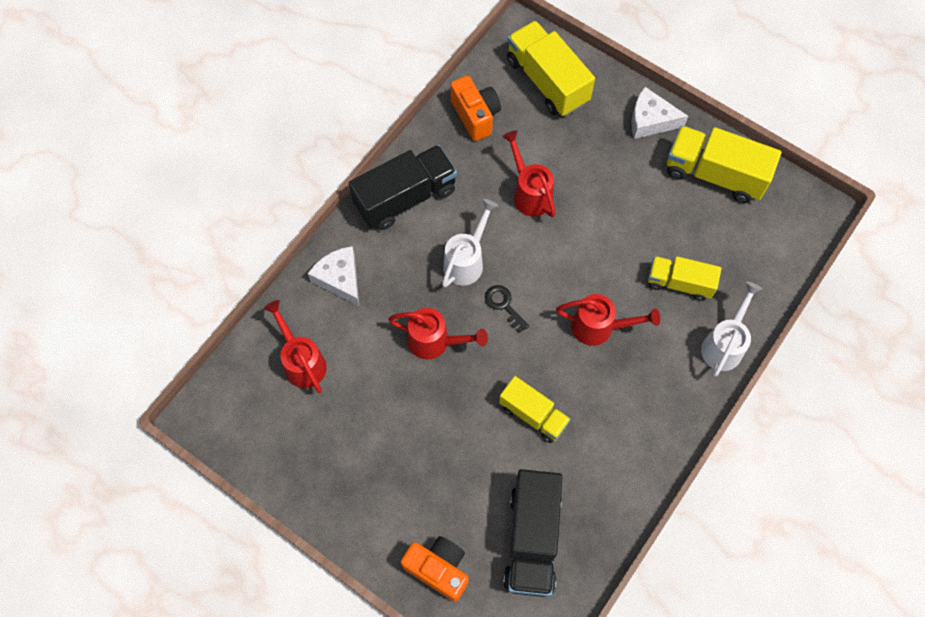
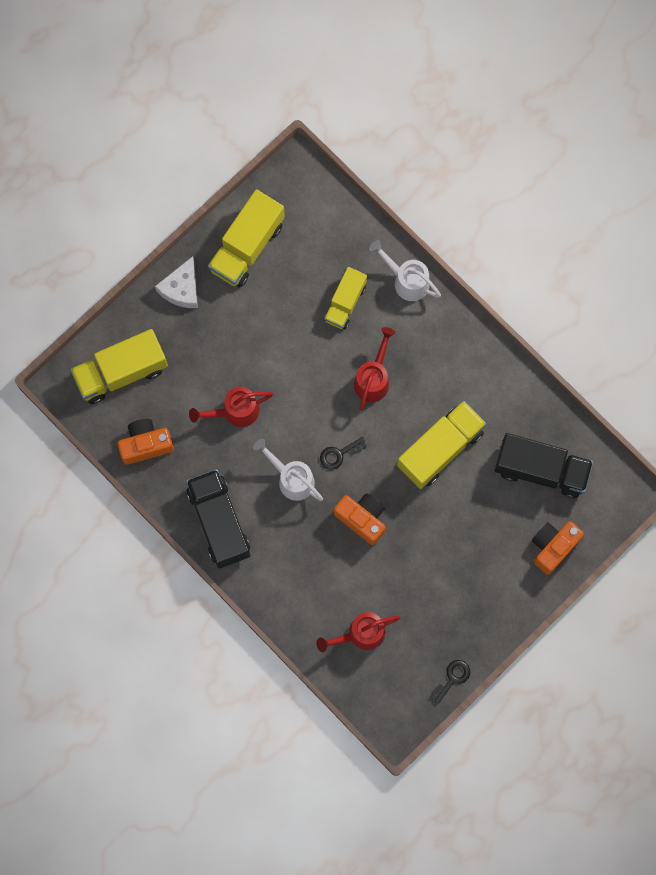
camera: 80 degrees left, 10 degrees up
(262, 472) = (452, 678): none -> black key
(340, 279) = (288, 591): white cheese -> none
(434, 341) = (362, 519): red watering can -> orange camera
(533, 415) = (440, 449): yellow truck -> yellow truck, size x1.58

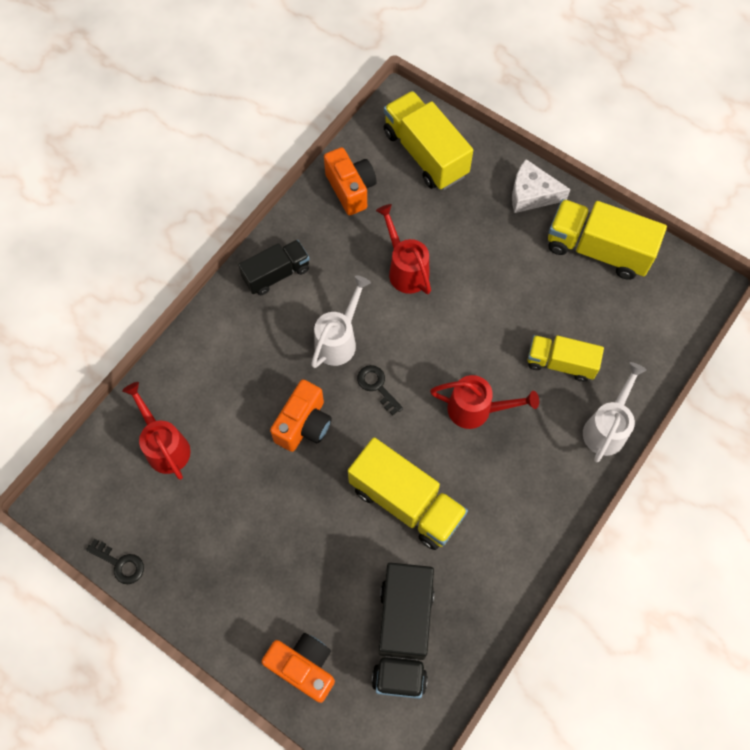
camera: 80 degrees right, 10 degrees down
(219, 522) = (276, 274): black truck -> black truck, size x0.63

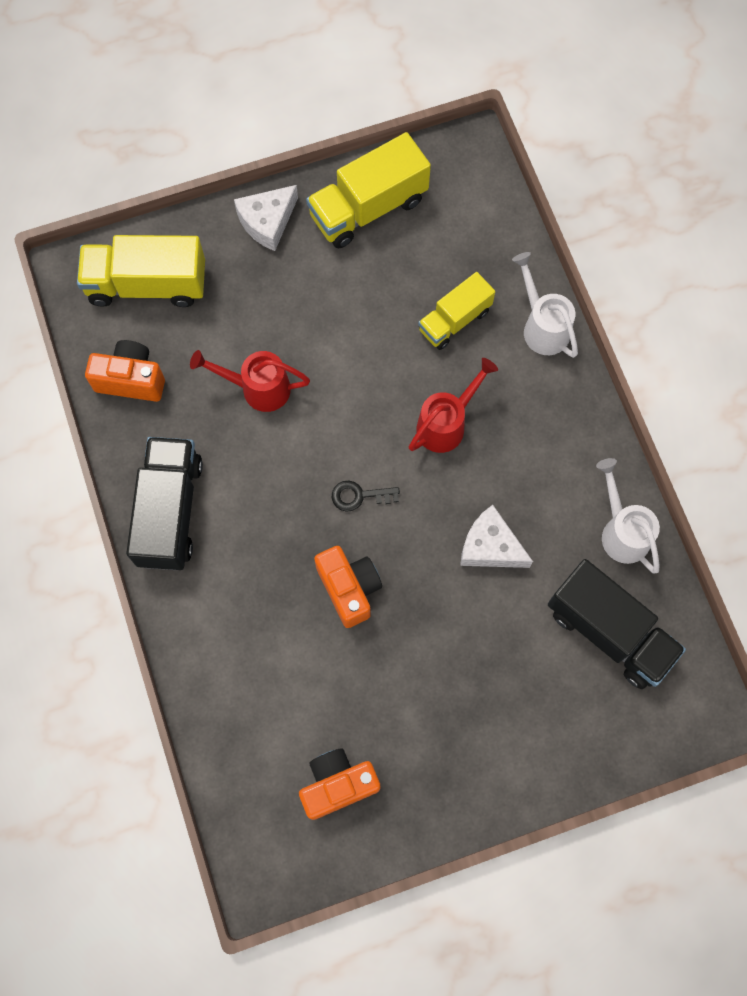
camera: 55 degrees left, 5 degrees up
(120, 563) = (367, 853): black key -> none
(165, 446) = (276, 736): red watering can -> none
(276, 274) = (170, 511): black truck -> black truck, size x1.58
(304, 667) = (581, 739): orange camera -> orange camera (338, 785)
(338, 340) = (286, 499): white watering can -> white watering can (622, 532)
(406, 502) = (490, 546): yellow truck -> white cheese

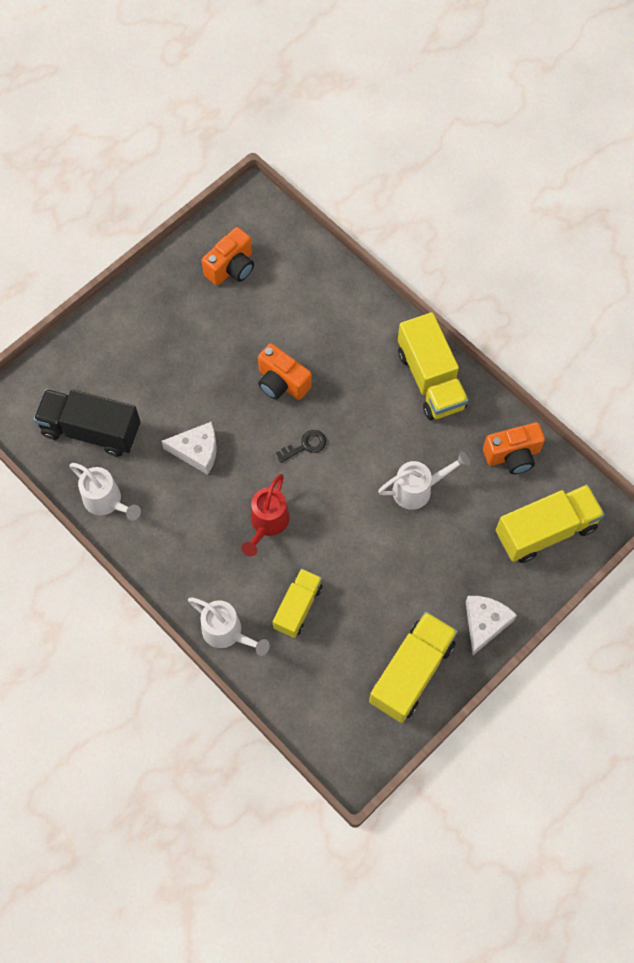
camera: 155 degrees right, 5 degrees down
(170, 511) = (430, 379): black truck -> yellow truck
(258, 388) = (417, 489): red watering can -> white watering can

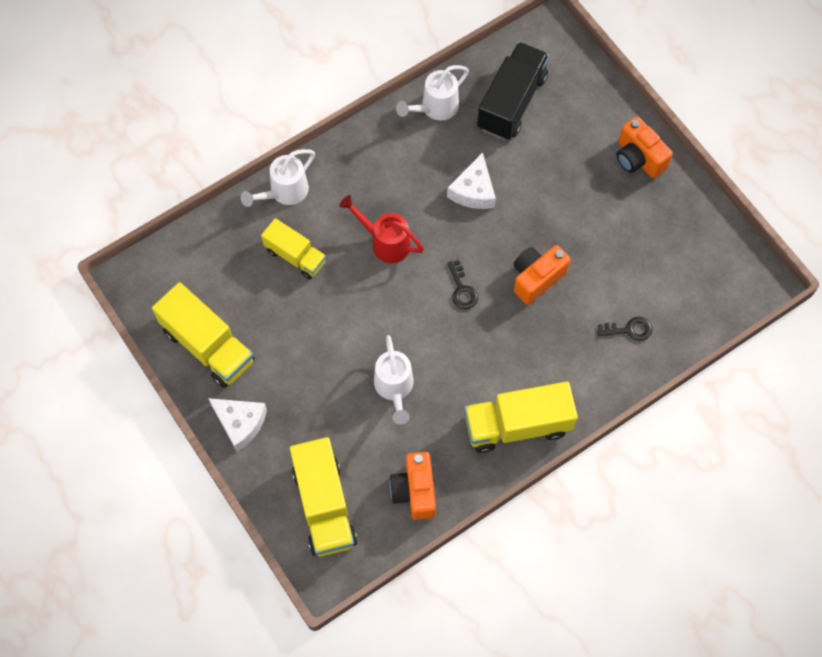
camera: 100 degrees right, 0 degrees up
(231, 268) = (679, 250): orange camera -> orange camera (638, 158)
(319, 300) = (629, 329): none -> black key

